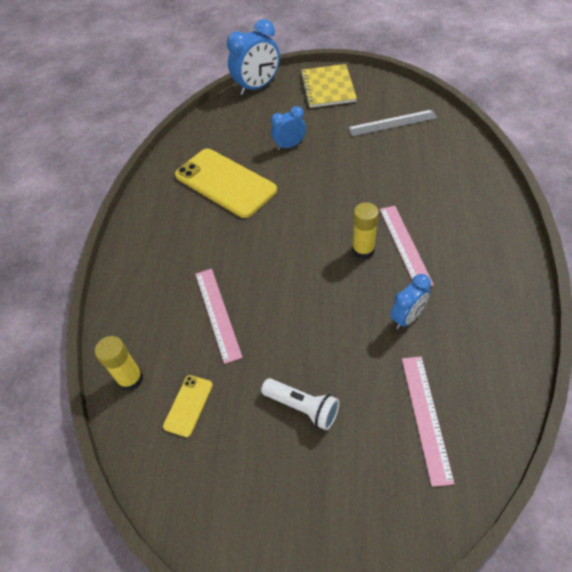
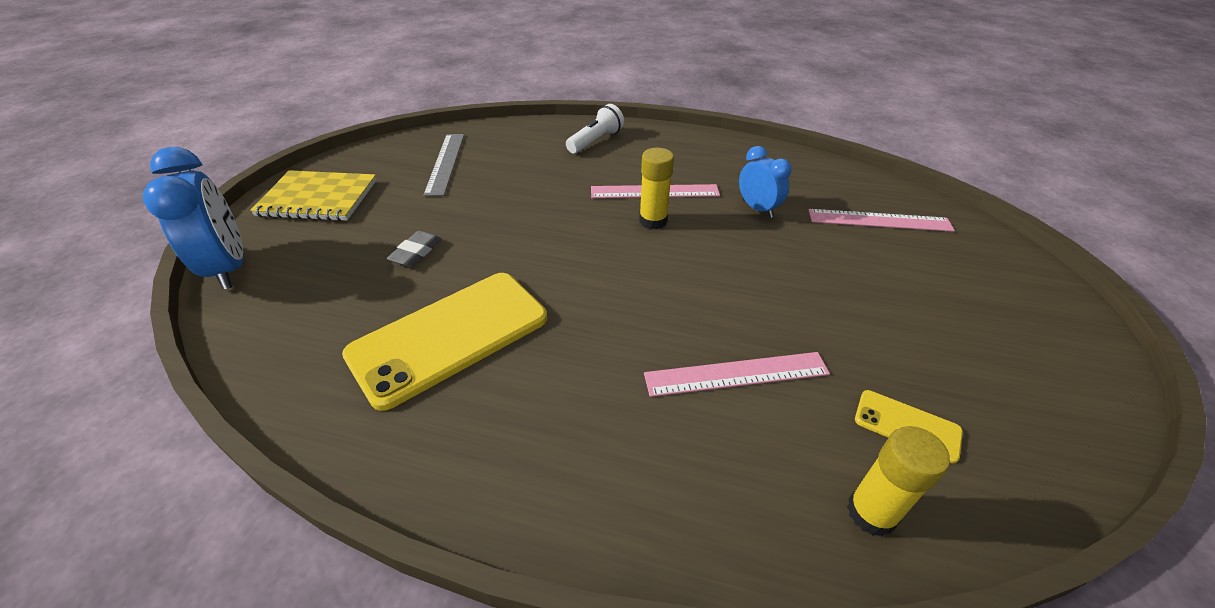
camera: 85 degrees left, 10 degrees down
(289, 146) = (416, 252): blue clock -> grey eraser
(303, 407) = (886, 304): white flashlight -> white flashlight (595, 141)

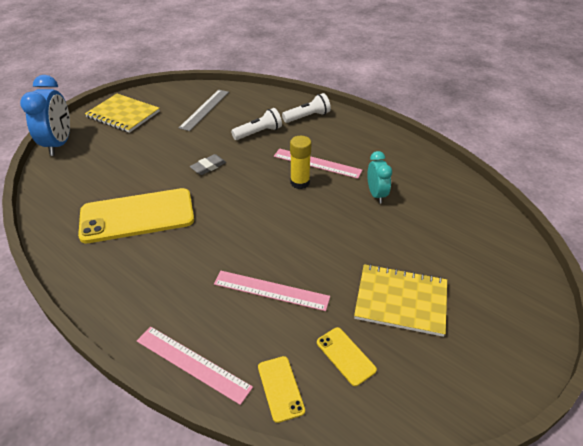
camera: 25 degrees right, 0 degrees up
(416, 252) = (152, 162): grey eraser -> grey eraser (208, 167)
(547, 174) = (259, 133): none -> white flashlight
(757, 209) = (376, 194): blue clock -> turquoise clock
(871, 513) = (280, 388): yellow glue stick -> yellow phone
(879, 220) = (457, 228): pink ruler -> pink ruler (192, 363)
(901, 326) = (401, 301): none -> yellow notebook

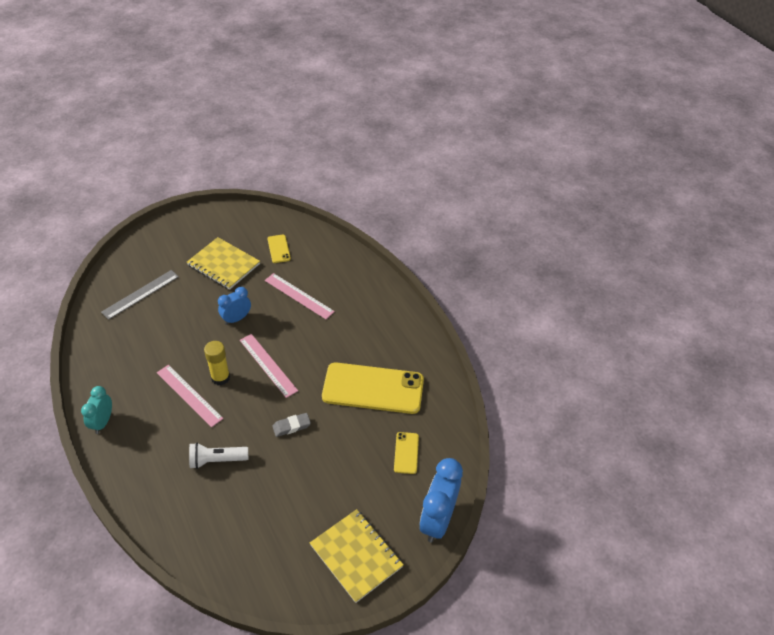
camera: 160 degrees left, 5 degrees up
(192, 363) = (365, 271): pink ruler -> pink ruler (268, 365)
(205, 109) = (254, 529): grey ruler -> grey ruler (140, 294)
(280, 388) = (322, 246): yellow phone -> yellow phone (406, 453)
(307, 117) = (148, 468): white flashlight -> none
(327, 238) = (236, 319): none -> blue clock
(376, 194) = (168, 343): turquoise clock -> turquoise clock (102, 422)

